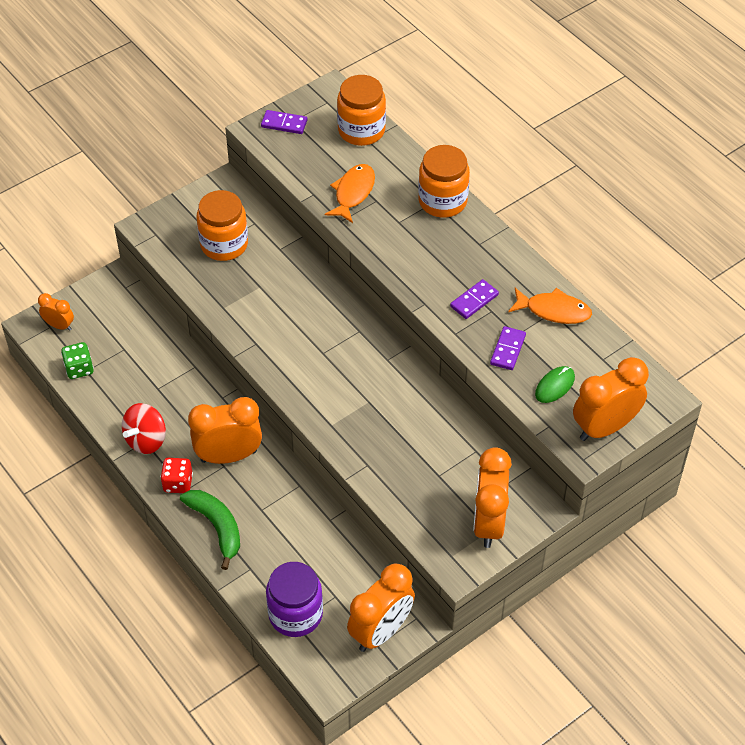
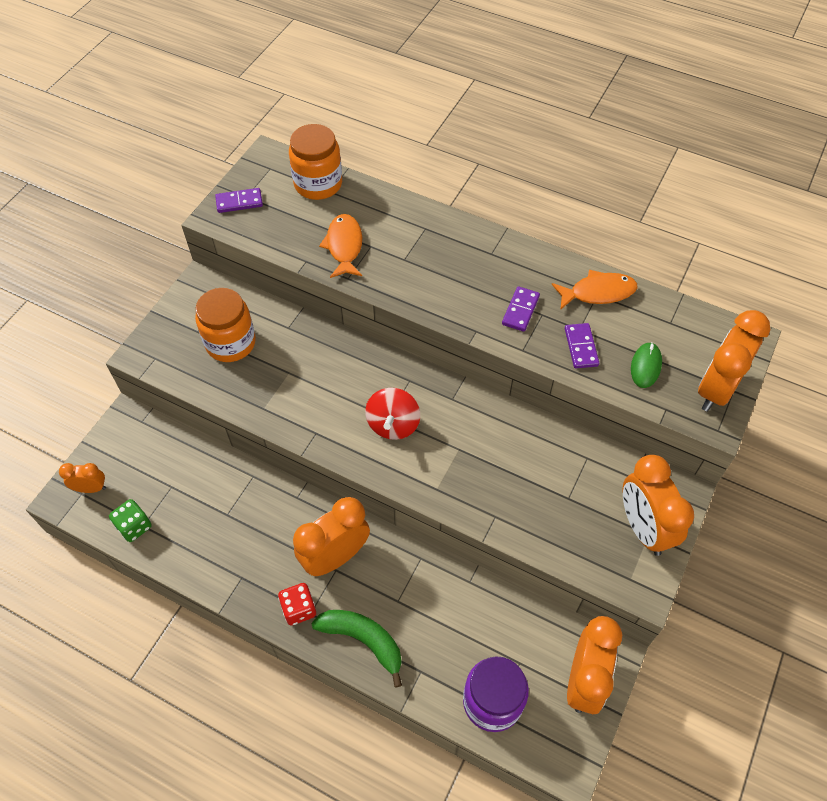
camera: 25 degrees left, 5 degrees up
(146, 440) = (242, 575): red spinning top -> red spinning top (393, 424)
(442, 201) = (433, 225): orange jar -> none

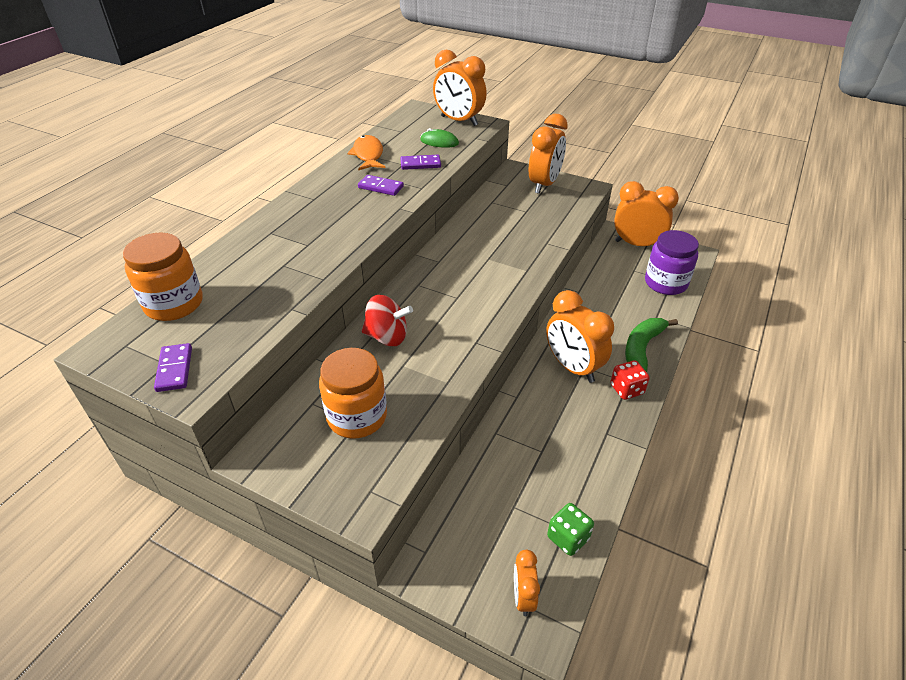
camera: 90 degrees left, 15 degrees down
(344, 246) = (278, 282): orange fish -> none
(393, 424) = (465, 294): red spinning top -> red spinning top (387, 337)
(643, 527) = (544, 184): orange clock -> orange clock turned 45 degrees counterclockwise

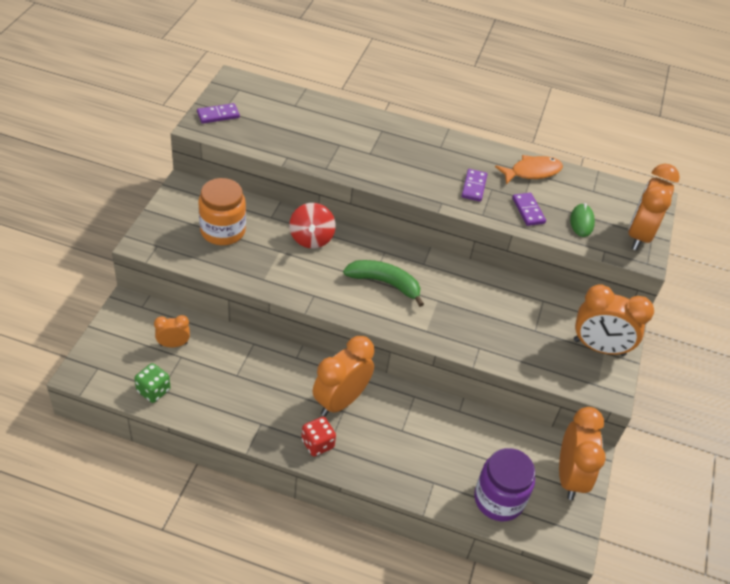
camera: 75 degrees right, 5 degrees up
(174, 304) = (283, 100): orange jar -> none
(523, 597) = (106, 363): orange clock -> orange clock (173, 344)
(642, 348) = (379, 463): green banana -> green banana (385, 283)

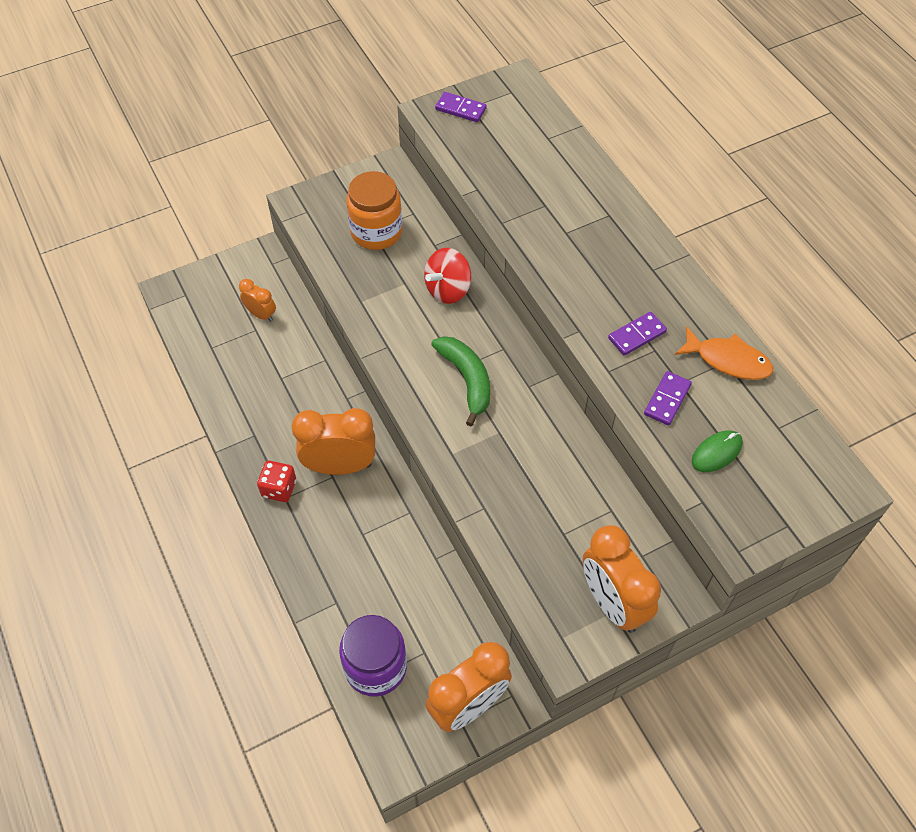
camera: 50 degrees right, 10 degrees up
(153, 391) = (204, 344): green dice -> none
(639, 235) = (770, 514): orange clock -> none

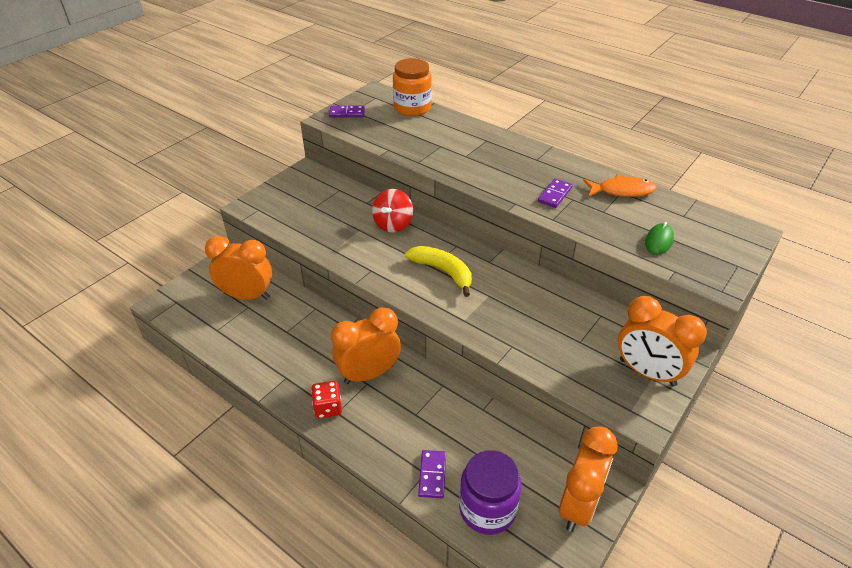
camera: 25 degrees left, 15 degrees down
(261, 314) = (247, 296): orange clock -> orange clock, size x1.91
(376, 232) = (319, 207): orange jar -> orange jar (412, 108)
(467, 380) = (443, 272): green banana -> yellow banana
(667, 400) = (603, 223): purple domino -> purple domino (432, 475)

